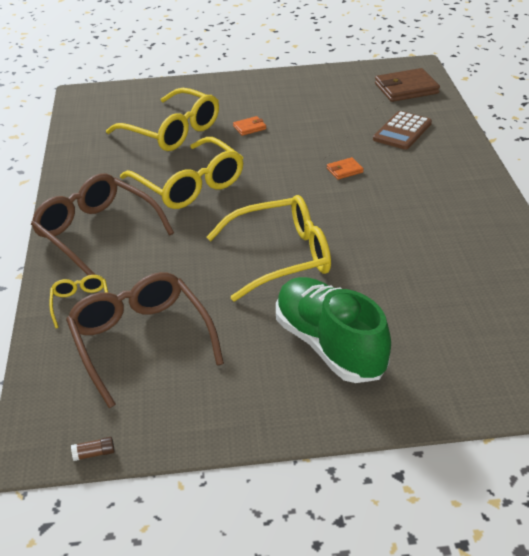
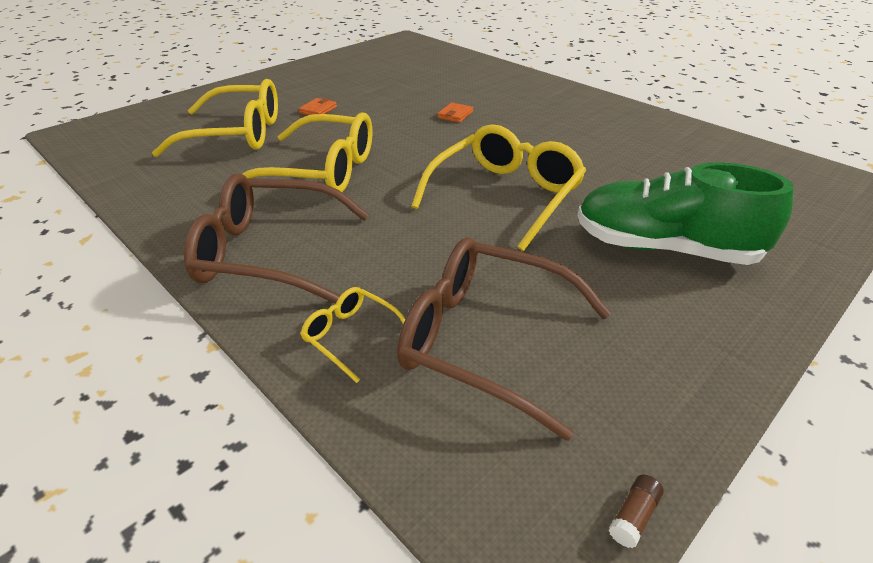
camera: 40 degrees left, 0 degrees up
(402, 131) = (459, 78): brown calculator -> none
(406, 88) = (418, 52): brown wallet -> none

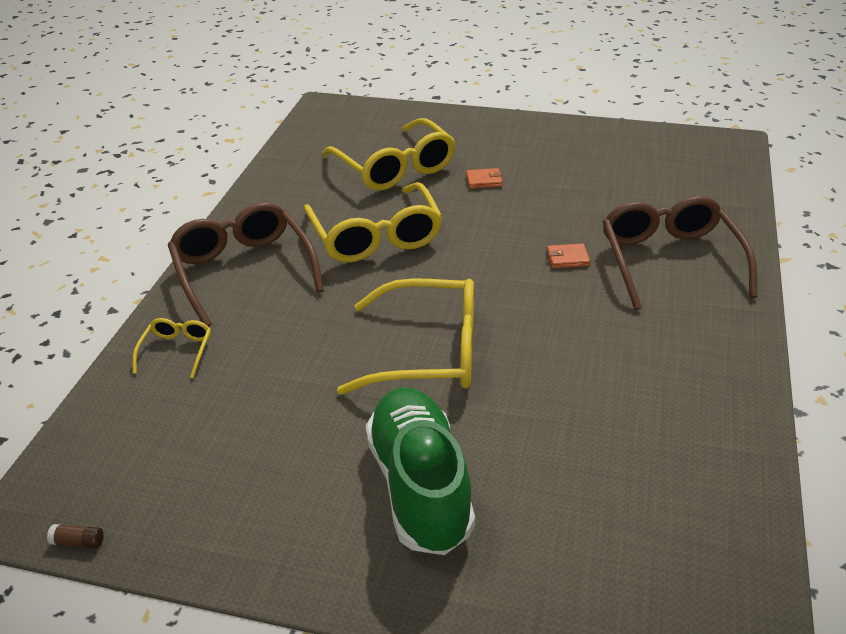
camera: 60 degrees right, 0 degrees up
(485, 339) = (211, 415): brown glasses -> brown glasses (669, 260)

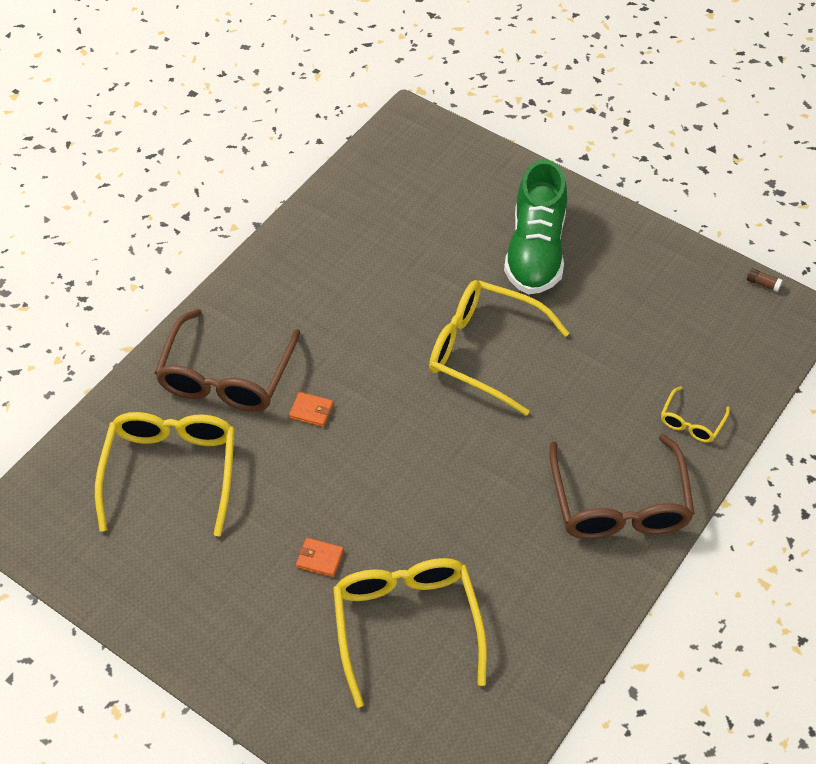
camera: 160 degrees left, 15 degrees up
(376, 237) = (475, 507): yellow glasses -> yellow glasses (171, 471)

